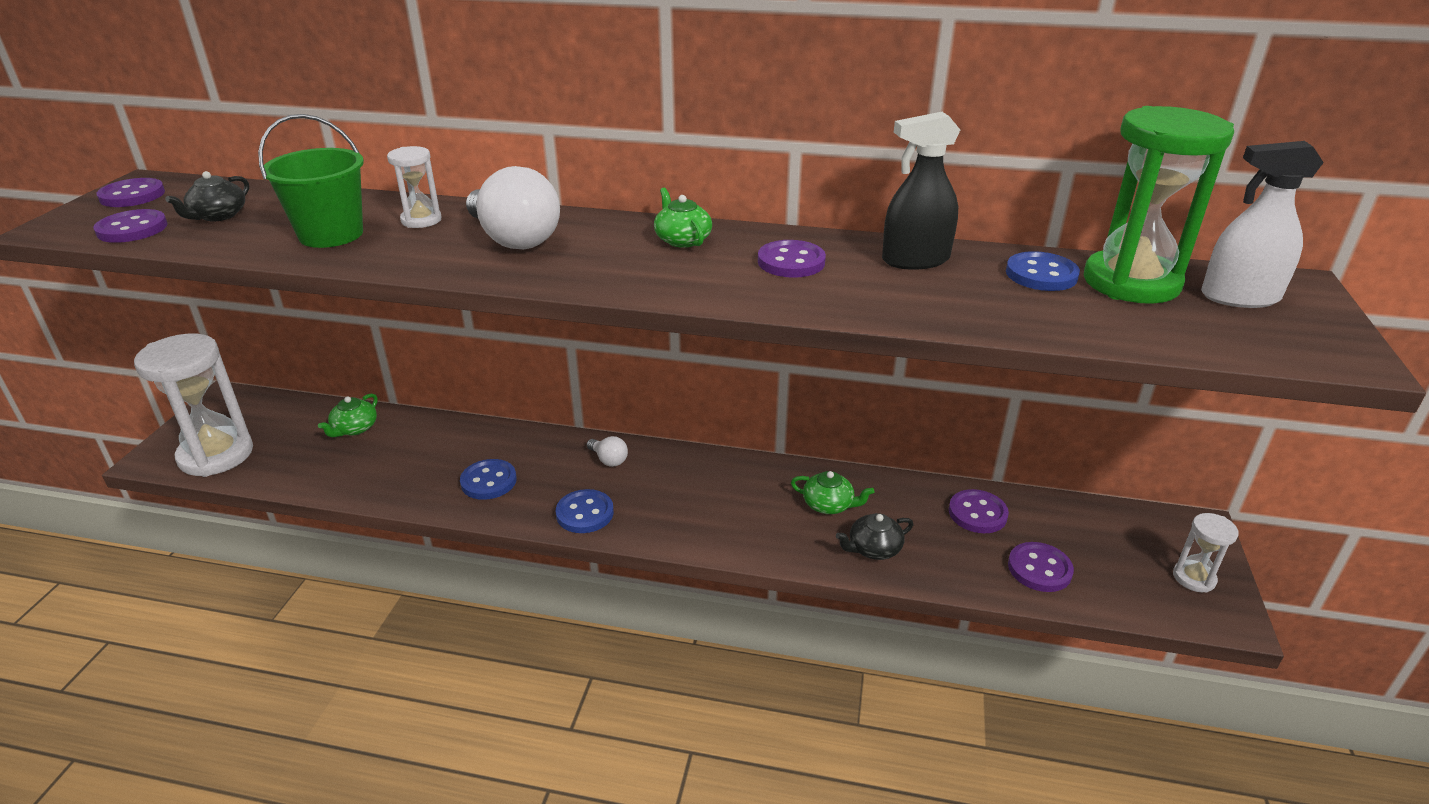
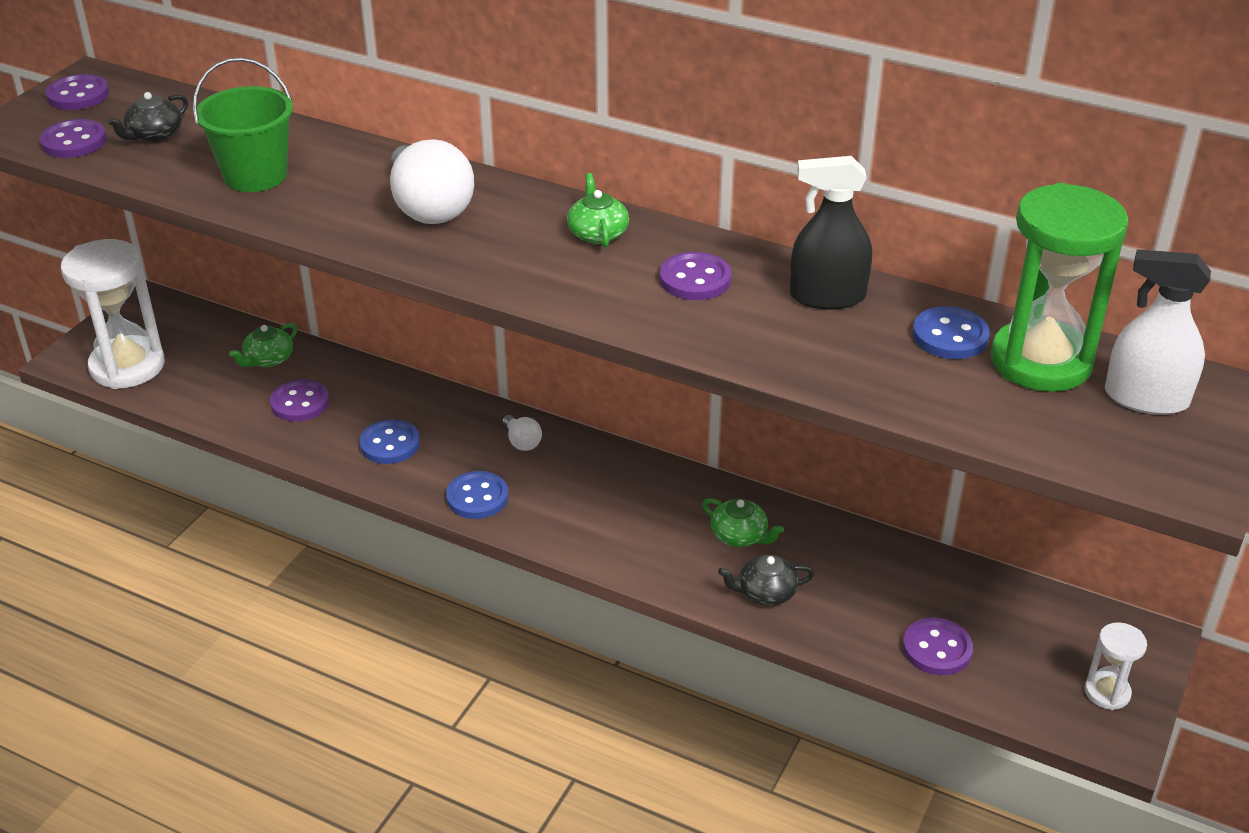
camera: 15 degrees right, 5 degrees up
(421, 220) = (346, 168): white hourglass -> none
(977, 513) = (901, 576): purple button -> purple button (300, 403)

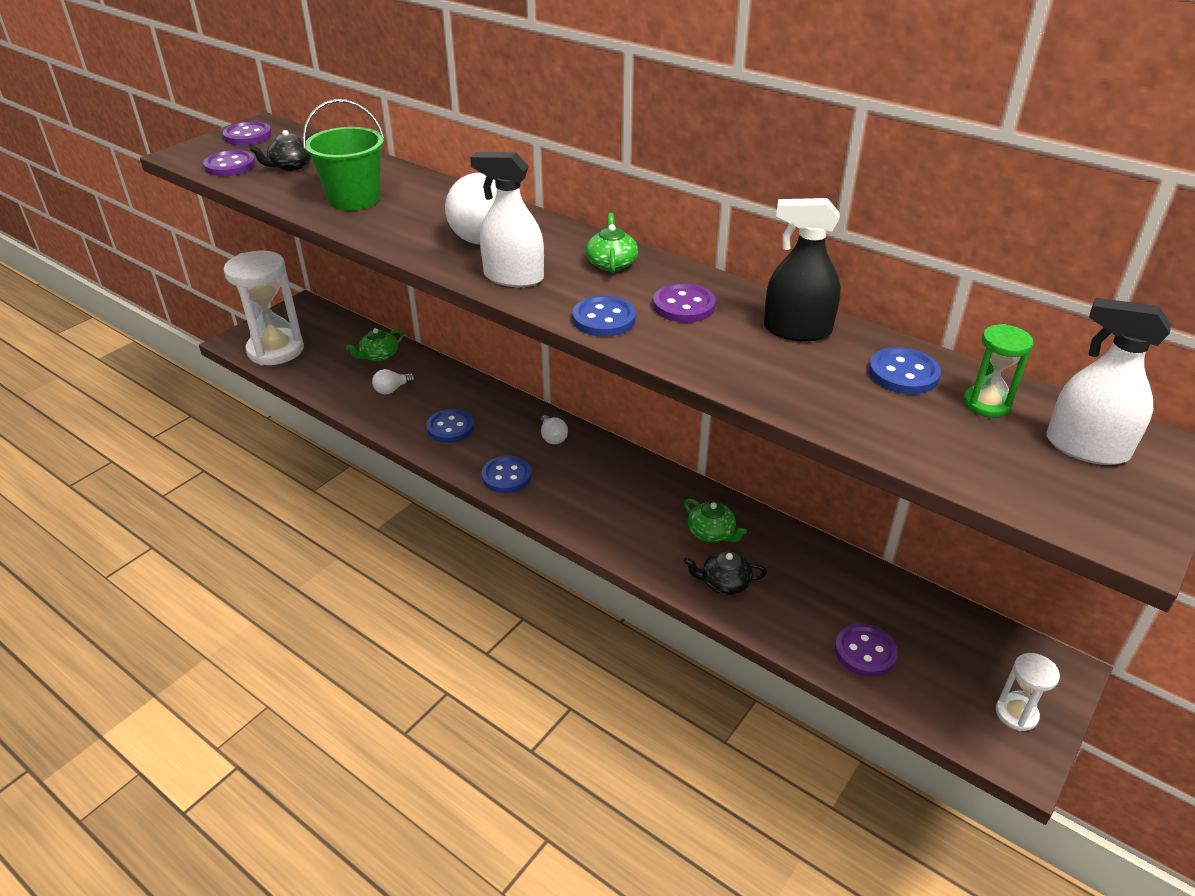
camera: 10 degrees right, 0 degrees up
(300, 403) = (392, 389): purple button -> white light bulb
(488, 263) = (513, 277): none -> white spray bottle
(609, 305) = (604, 319): none -> blue button
(1041, 361) = (986, 404): green hourglass -> green hourglass, size x0.49

